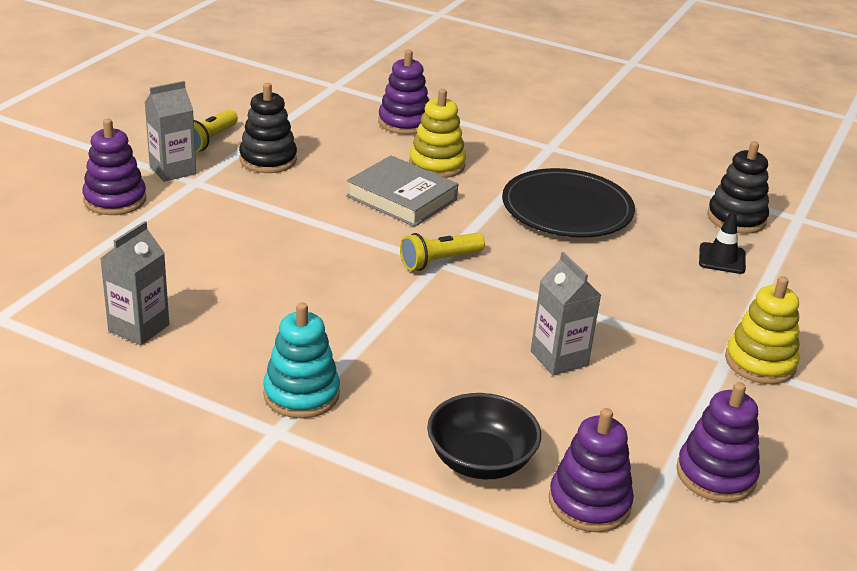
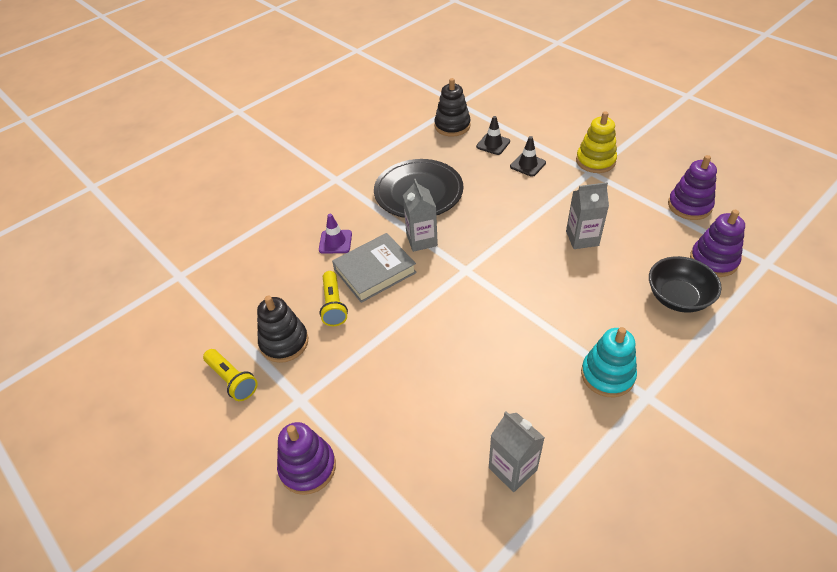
camera: 65 degrees left, 15 degrees up
(172, 170) = (273, 415): grey carton -> grey carton (421, 240)
(404, 122) = (264, 246): purple stacking toy -> none
(437, 164) = (335, 242): yellow stacking toy -> purple traffic cone
(439, 261) = (464, 269): yellow flashlight -> yellow flashlight (333, 305)
(696, 295) = (527, 165): none -> black traffic cone

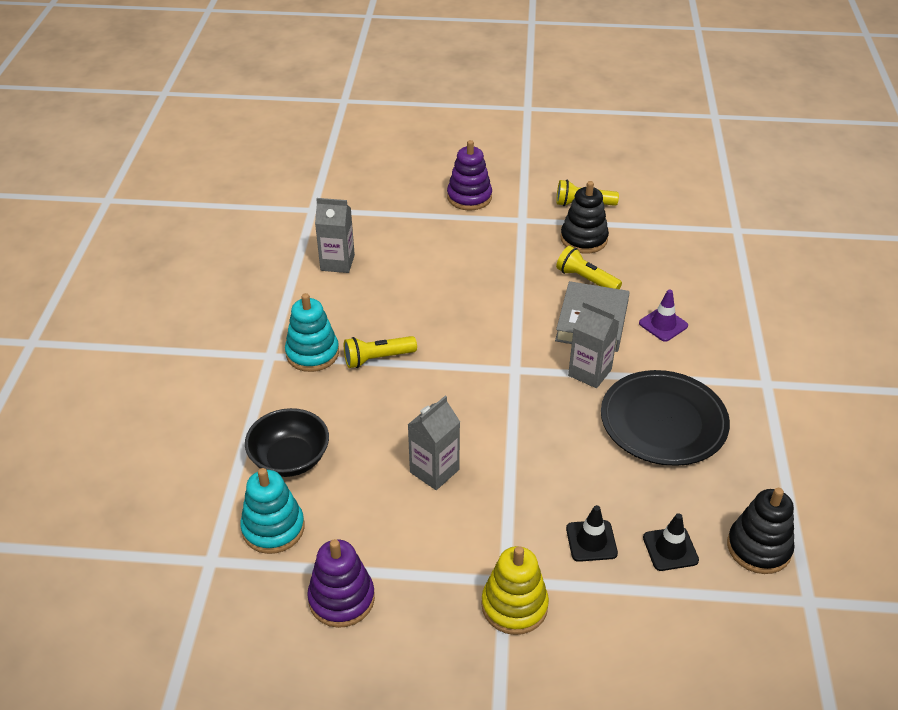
camera: 135 degrees right, 5 degrees down
(557, 337) = (377, 358): none -> yellow flashlight
(713, 260) = (273, 528): purple stacking toy -> turquoise stacking toy

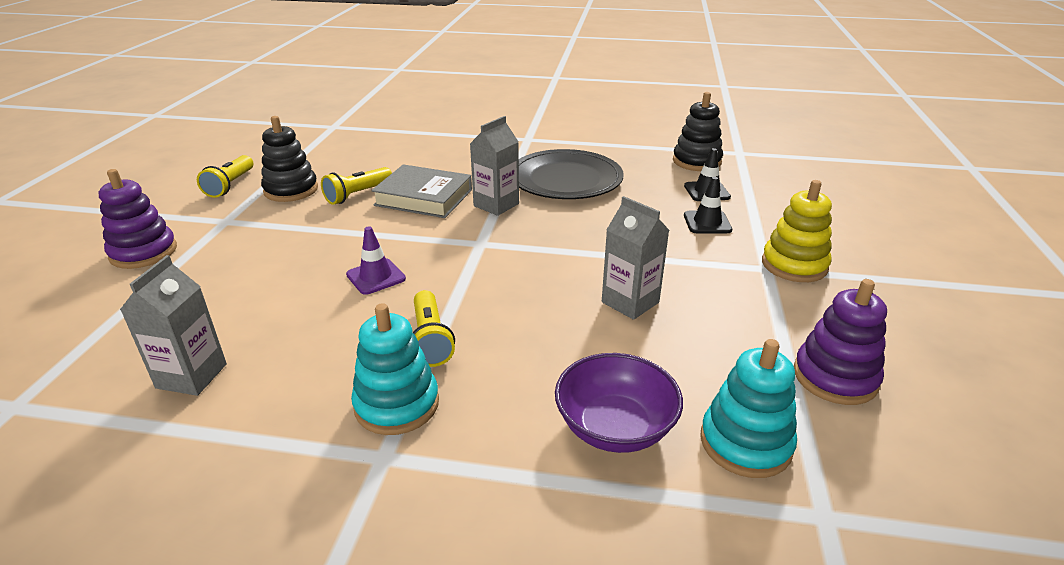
camera: 85 degrees left, 10 degrees down
(290, 459) = (615, 427): black bowl -> purple bowl
(663, 324) = (442, 167): purple traffic cone -> purple traffic cone (376, 277)

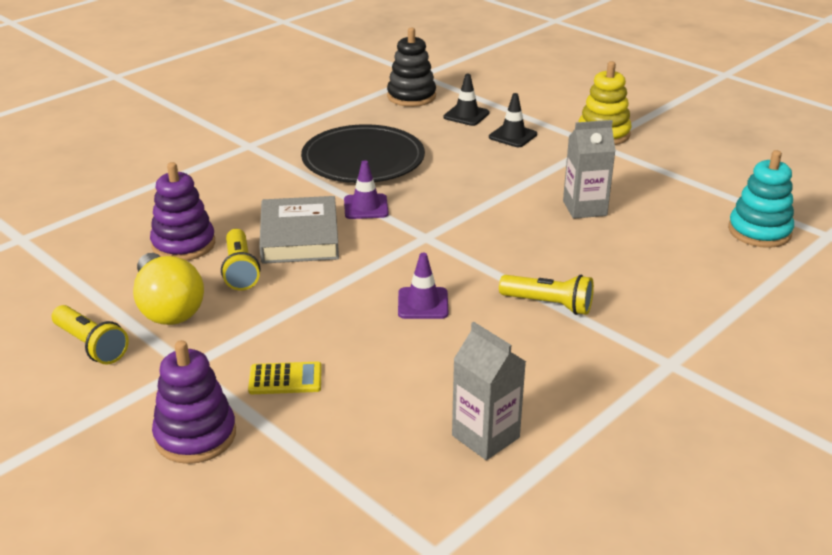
camera: 55 degrees left, 0 degrees up
(229, 259) = (285, 379): none -> yellow calculator
(291, 190) = (168, 307): black stacking toy -> yellow light bulb
(397, 404) = (617, 342): turquoise stacking toy -> none
(424, 197) = (299, 237): grey book -> grey book turned 60 degrees counterclockwise
(496, 205) = (366, 207): grey carton -> purple traffic cone
(615, 427) = (712, 267): purple bowl -> none
(835, 377) = (727, 179): purple stacking toy -> purple stacking toy (183, 244)

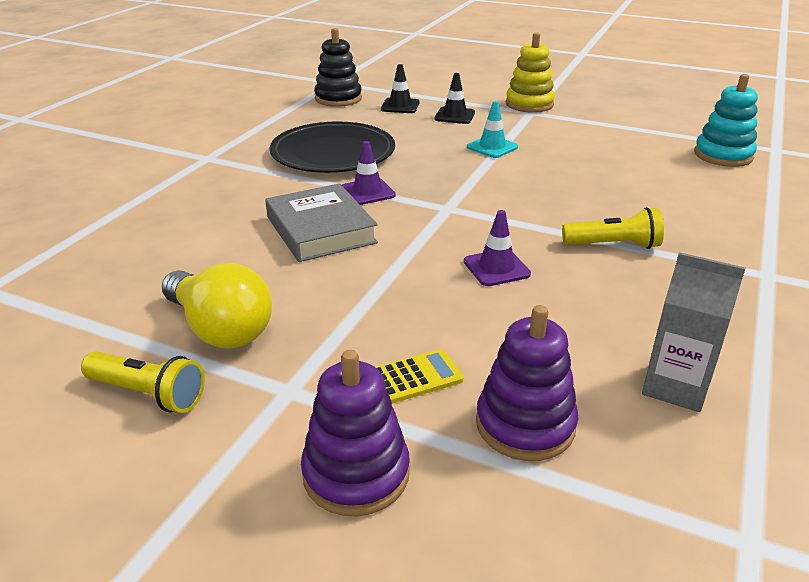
camera: 20 degrees left, 0 degrees up
(183, 244) = (196, 260): purple stacking toy -> purple stacking toy (525, 425)
(240, 270) = (279, 274): yellow flashlight -> none
(521, 179) = (492, 147): none -> turquoise traffic cone
(584, 208) = (568, 161): grey carton -> none

